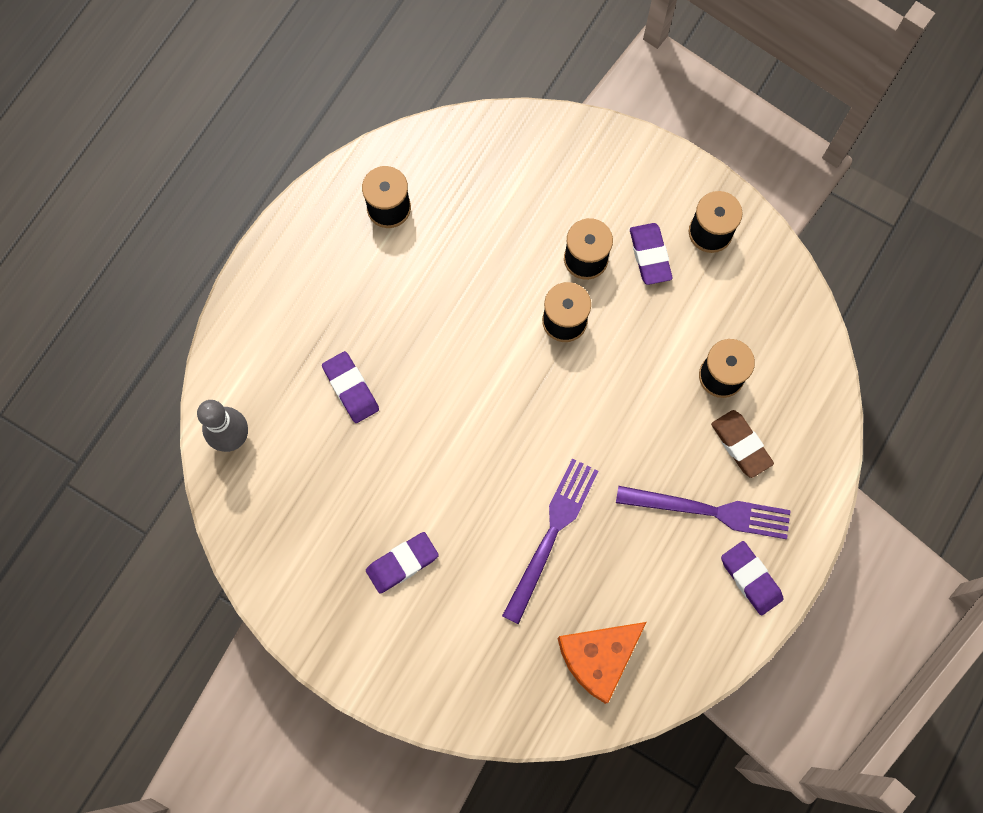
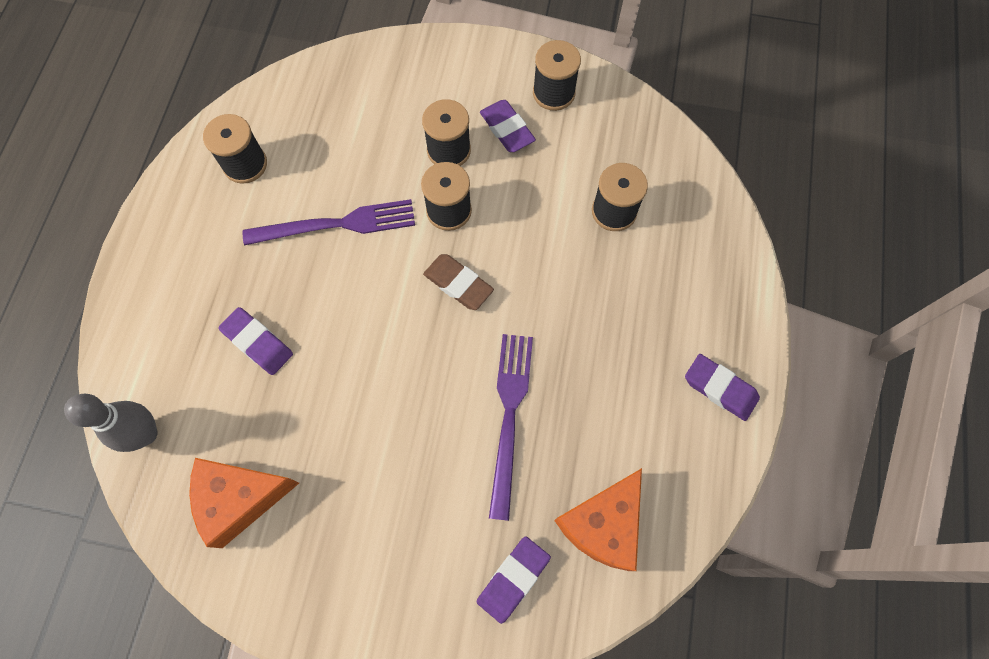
camera: 20 degrees left, 5 degrees down
(297, 522) = (240, 498): none -> orange cheese
(402, 563) = (366, 501): purple eraser -> purple eraser (513, 579)
(709, 511) = (654, 338): purple fork -> purple fork (337, 224)
(741, 445) = (657, 267): brown eraser -> brown eraser (458, 284)

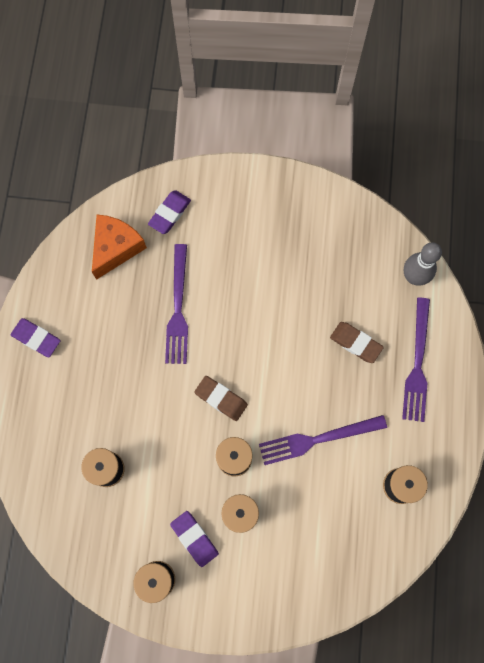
camera: 175 degrees right, 5 degrees up
(179, 307) = (417, 364): none -> purple fork
(240, 498) = (343, 244): orange cheese -> none
(258, 343) = (355, 343): purple eraser -> brown eraser

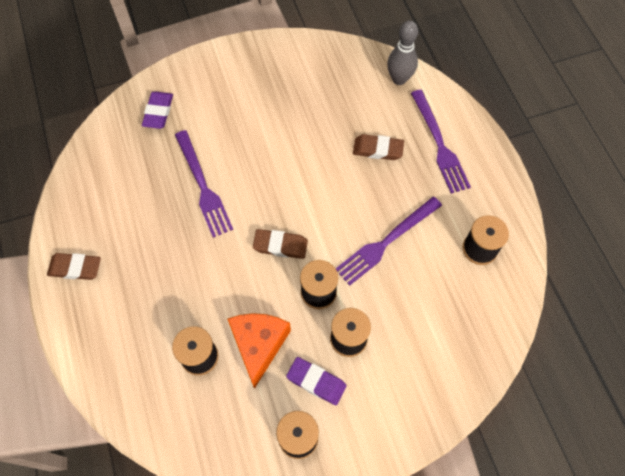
camera: 25 degrees left, 10 degrees down
(36, 338) = (75, 268): purple eraser -> brown eraser
(116, 248) = (120, 159): orange cheese -> orange cheese (259, 345)

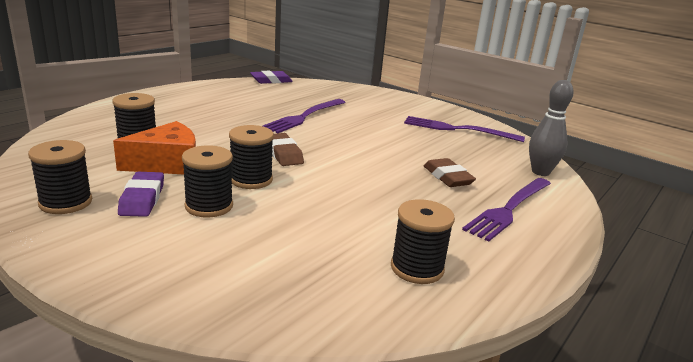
camera: 55 degrees right, 40 degrees down
(75, 268) = (187, 93): brown eraser -> none
(158, 112) = (347, 94): purple eraser -> purple eraser (271, 81)
(386, 242) = (349, 203): purple fork -> purple fork (458, 129)

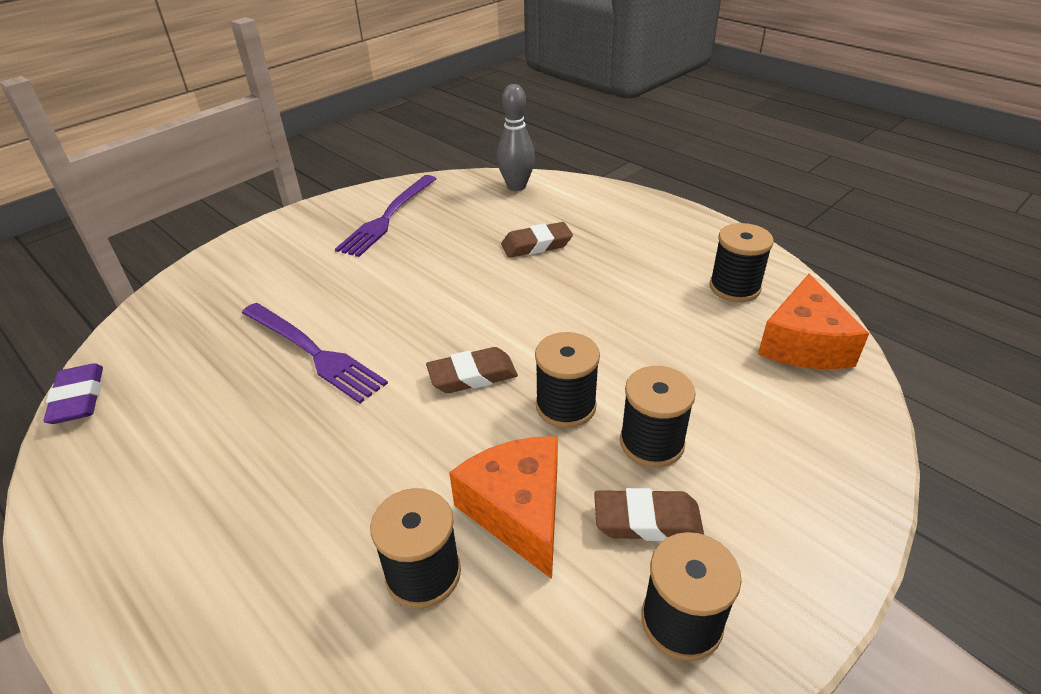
camera: 80 degrees left, 15 degrees up
(142, 199) = (647, 520): purple eraser -> brown eraser
(327, 297) = (803, 343): none -> orange cheese
(509, 209) = (605, 220): purple fork -> none

